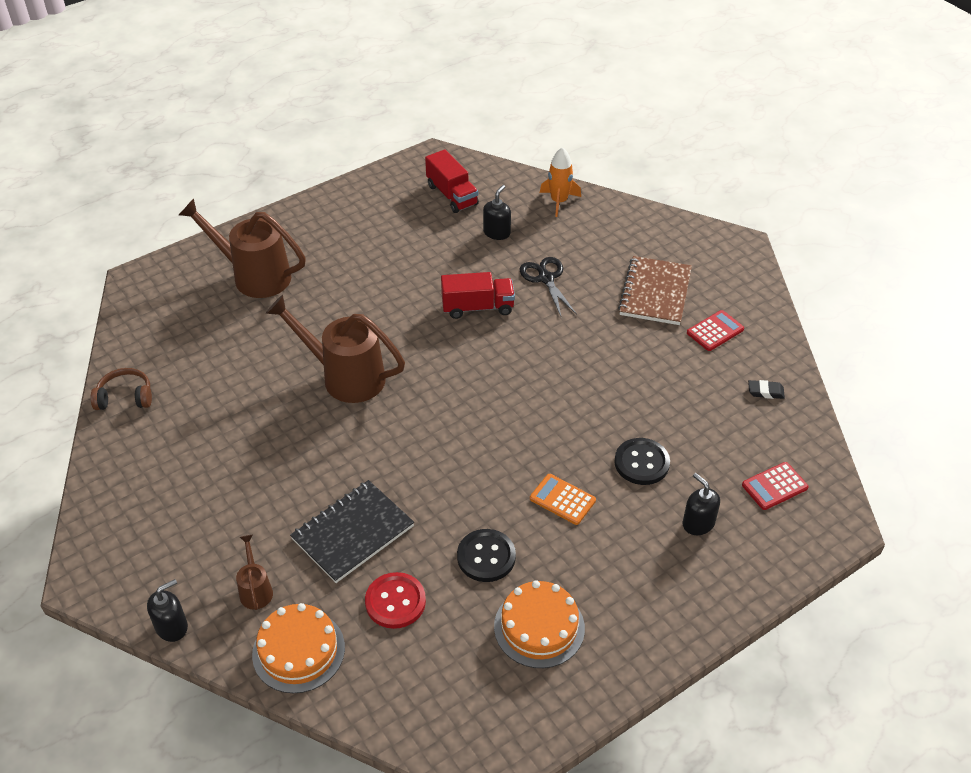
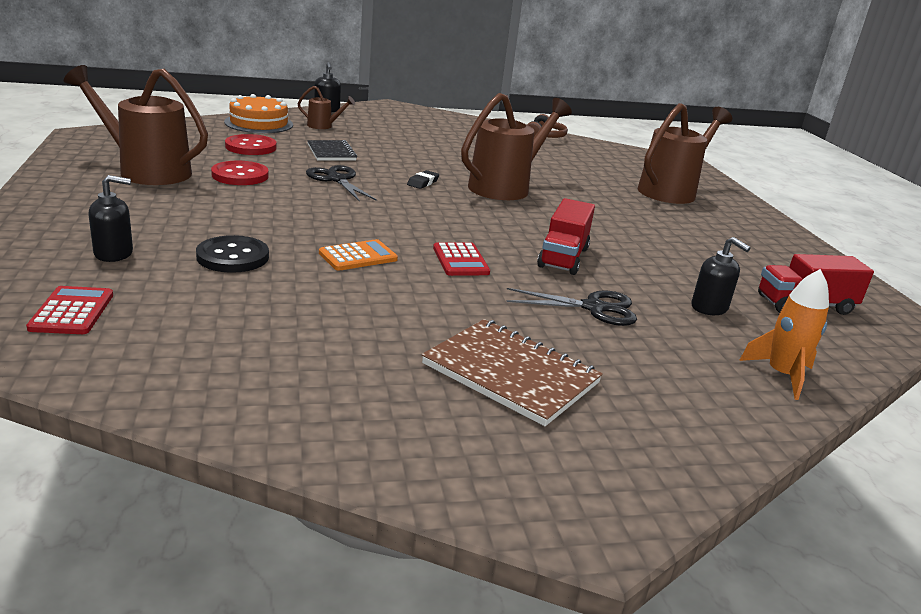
camera: 110 degrees right, 20 degrees down
(352, 532) = (331, 152): black notebook -> black notebook, size x0.64
(432, 488) = (337, 180): none -> black scissors
(486, 557) = (240, 175): black button -> red button
(539, 627) = (146, 171): orange cake -> brown watering can
(562, 499) = (249, 213): orange calculator -> orange calculator (358, 256)
(715, 331) = (381, 389): red calculator -> red calculator (460, 260)
(765, 392) = (215, 377): black eraser -> black eraser (423, 182)

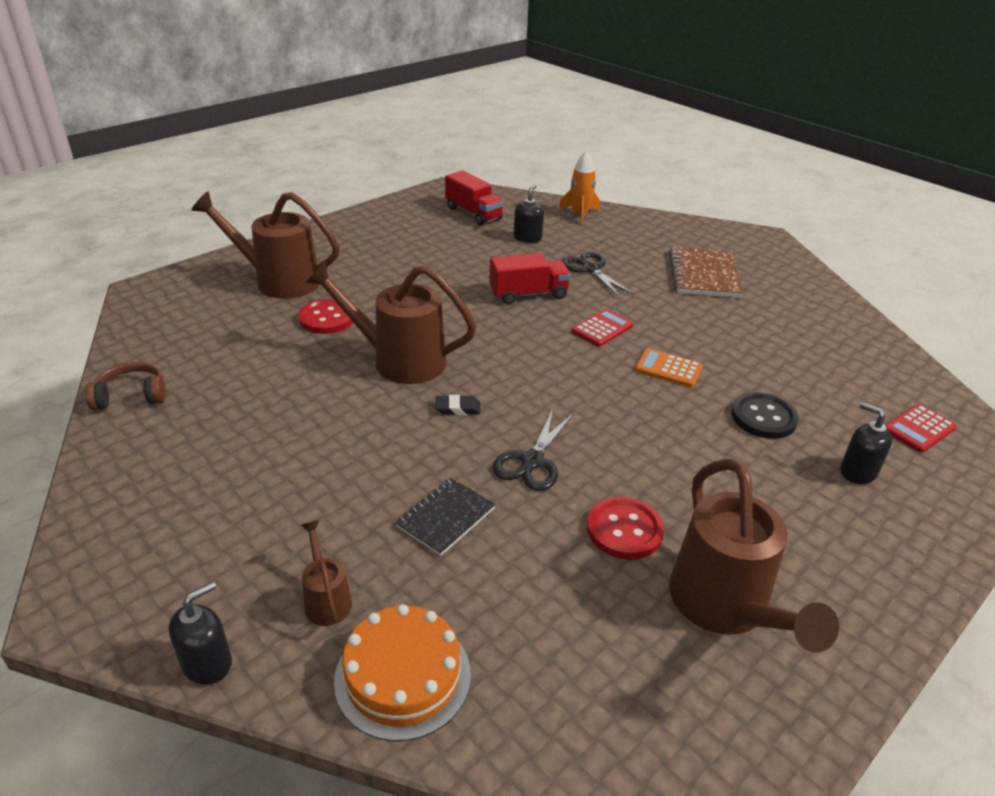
camera: 120 degrees left, 10 degrees up
(251, 147) = (524, 595): red button -> red button (327, 318)

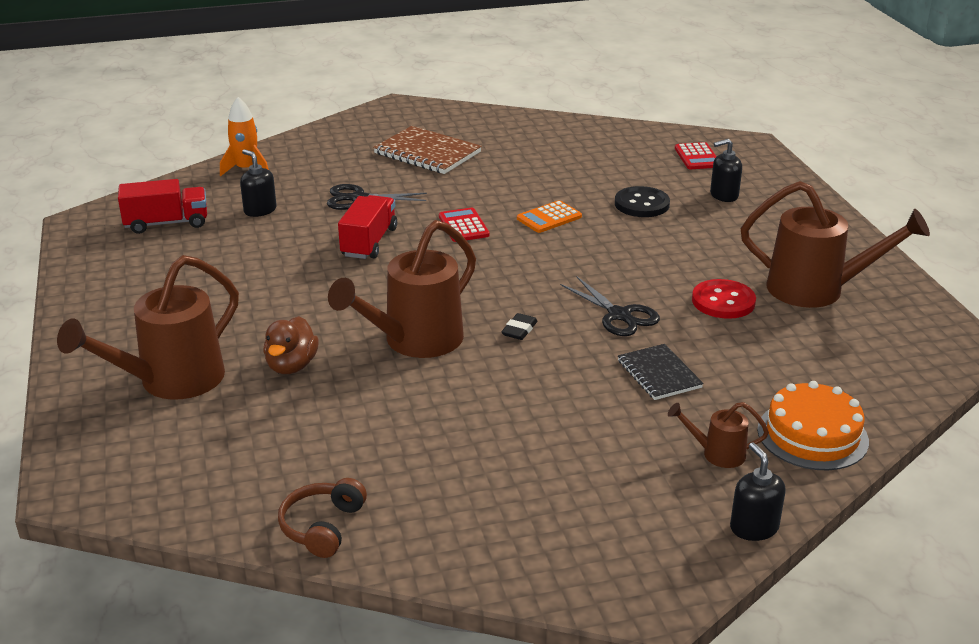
camera: 60 degrees left, 5 degrees down
(327, 318) = (291, 366): red button -> brown duck

